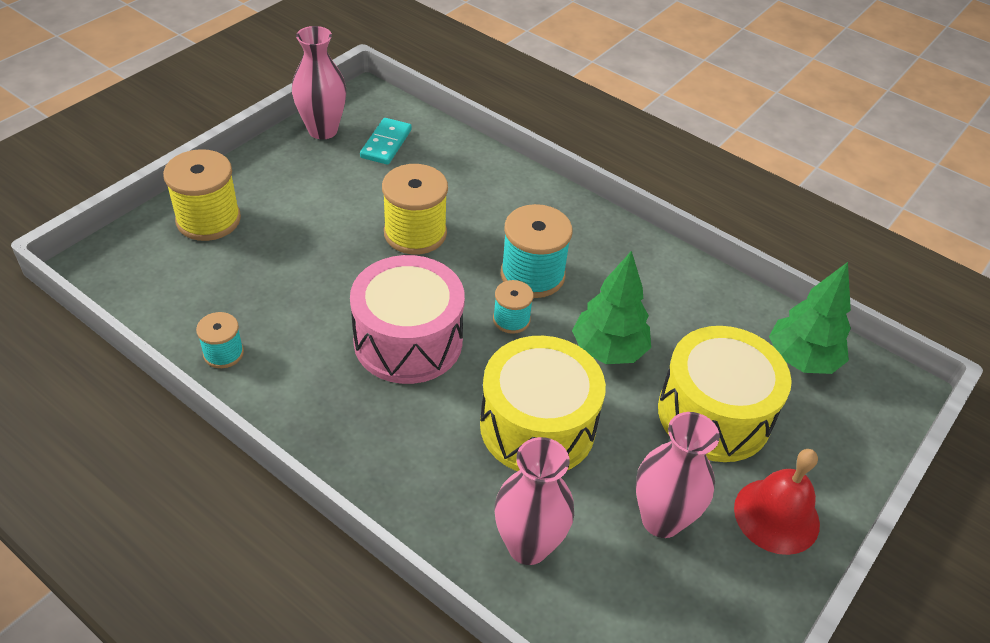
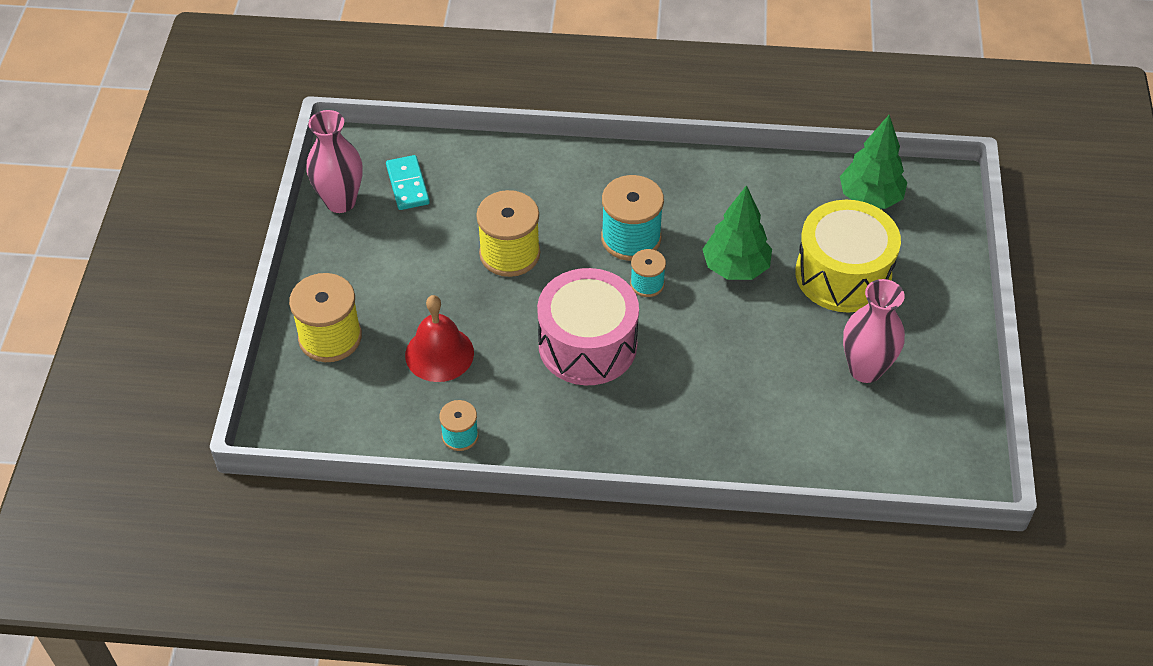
camera: 30 degrees left, 5 degrees up
(528, 545) = (797, 438): pink vase -> none
(537, 426) = (734, 353): yellow drum -> none
(776, 516) = (933, 323): red bell -> red bell (439, 353)

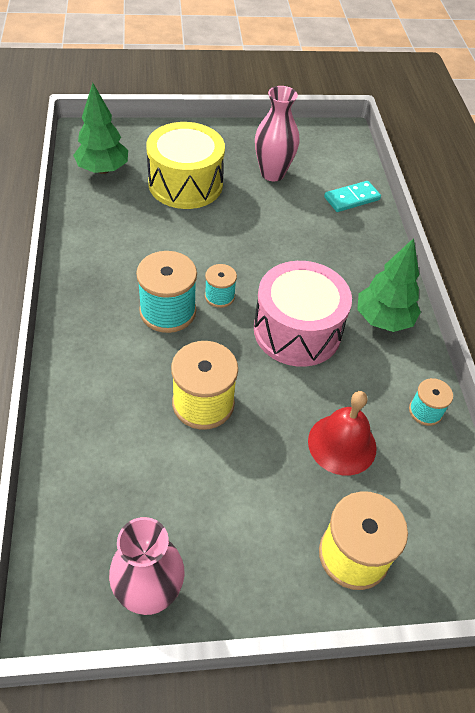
camera: 105 degrees left, 0 degrees up
(408, 185) = (115, 520): turquoise domino -> turquoise domino (351, 198)
(735, 268) = (190, 242): green tree -> green tree (383, 319)

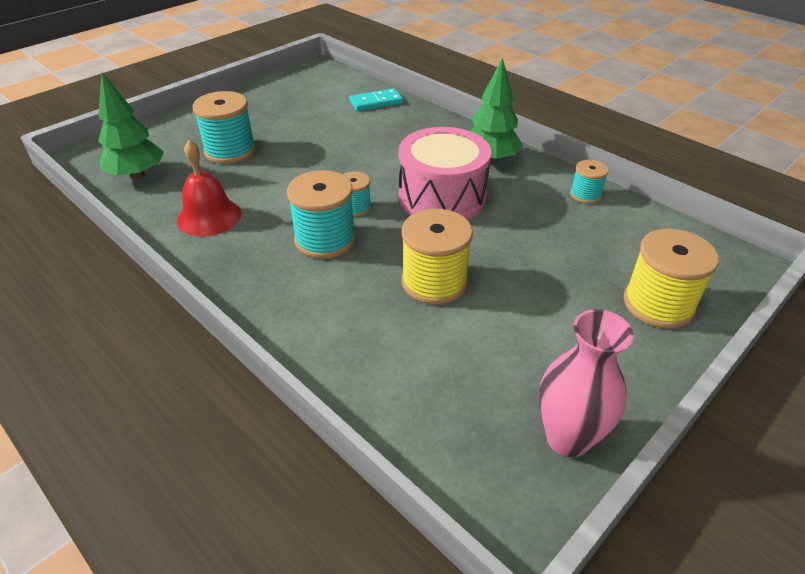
camera: 35 degrees left, 10 degrees down
(185, 184) = (230, 151): yellow drum -> turquoise spool
(272, 173) = (296, 113): pink vase -> none
(342, 444) = (562, 245): red bell -> red bell (209, 216)
(351, 198) = (376, 102): turquoise domino -> turquoise domino turned 45 degrees clockwise

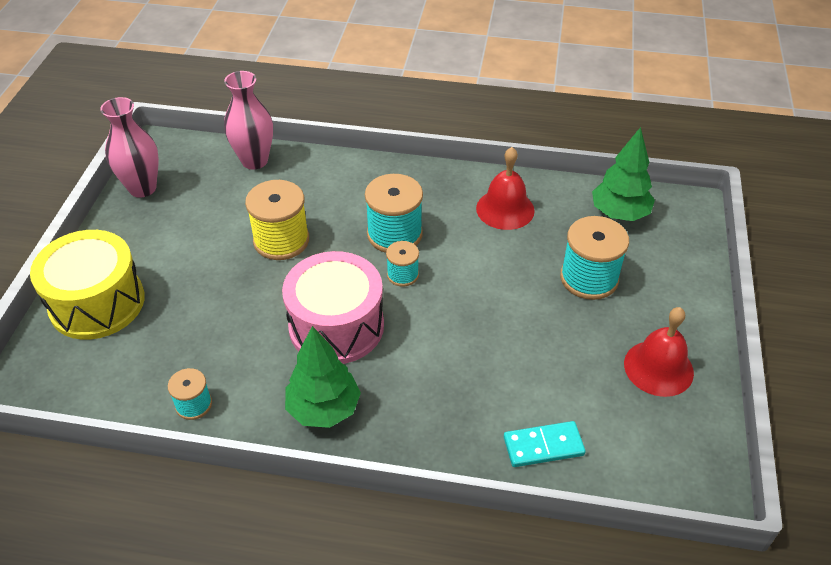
camera: 145 degrees right, 5 degrees up
(267, 103) = (658, 368): none -> red bell
(376, 102) = (543, 446): turquoise domino -> turquoise domino turned 45 degrees clockwise
(389, 403) = (254, 161): none -> pink vase
(658, 304) = (97, 303): yellow spool -> yellow drum

